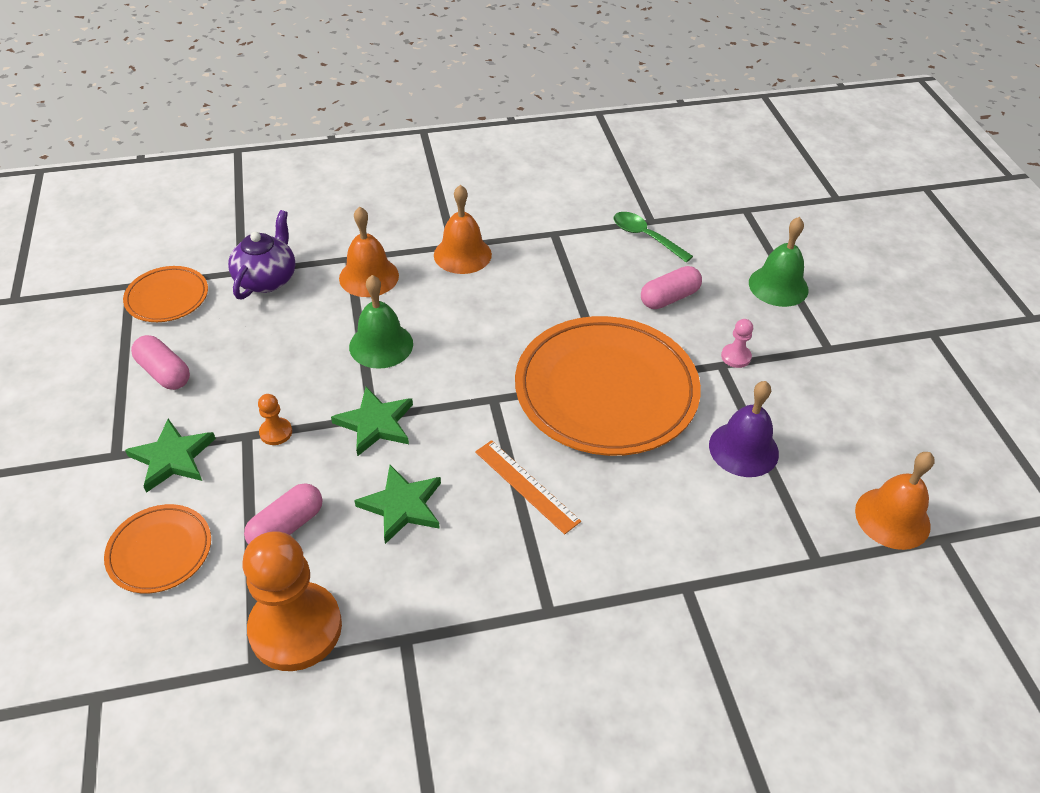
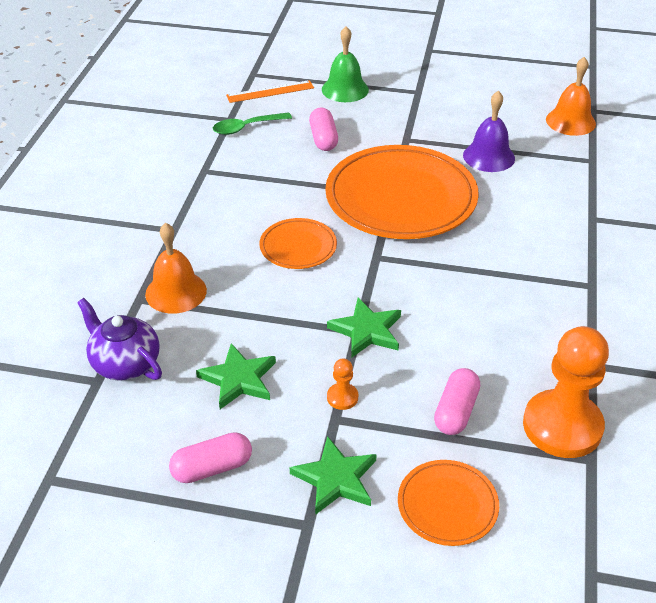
camera: 65 degrees left, 5 degrees down
(167, 297) = (94, 448): orange plate -> orange plate (298, 247)
(286, 526) = (455, 411): pink capsule -> pink capsule turned 45 degrees clockwise
(381, 345) = (273, 305): green bell -> none
(402, 506) = (464, 336): green star -> green star (239, 379)
(462, 254) = (190, 227): orange bell -> none
(526, 486) = (475, 264): orange ruler -> orange ruler (270, 92)
(736, 357) = (402, 130): pink pawn -> none

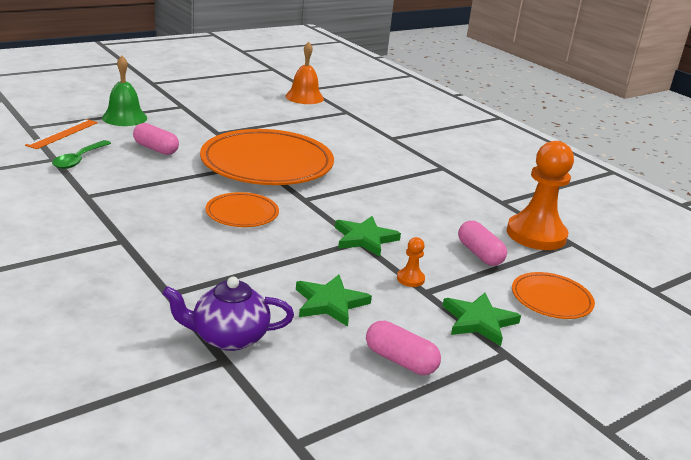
camera: 50 degrees left, 15 degrees down
(176, 292) = (193, 276): orange bell -> none
(212, 468) = (400, 361): pink capsule -> pink capsule turned 75 degrees counterclockwise
(489, 156) = (286, 126): purple bell -> none

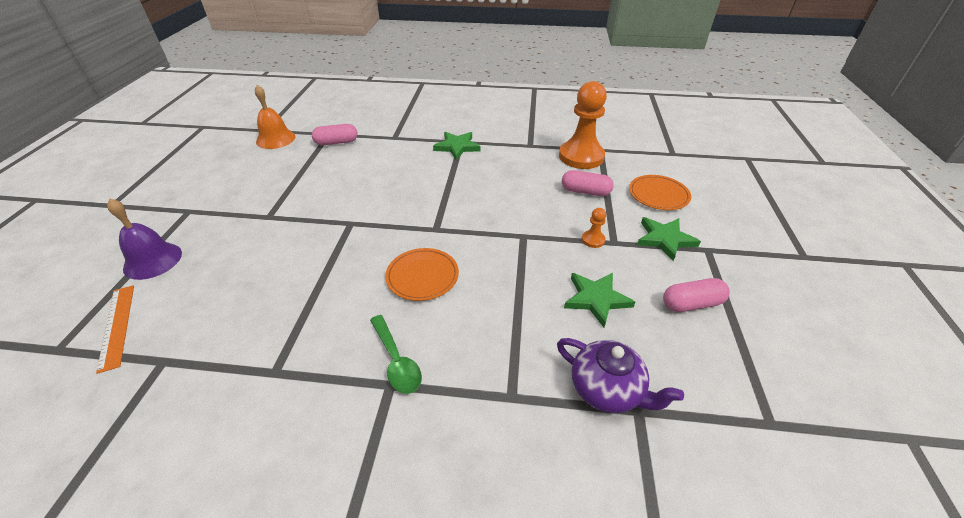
camera: 45 degrees left, 15 degrees up
(79, 160) = (192, 340): green spoon -> green spoon (396, 361)
(124, 117) = (152, 260): green bell -> purple bell
(156, 149) = (245, 271): pink capsule -> pink capsule (336, 142)
(228, 337) = (607, 390): purple teapot -> purple teapot turned 90 degrees counterclockwise
(267, 164) = (358, 218): orange plate -> none
(365, 239) = (522, 231): green star -> green star (457, 147)

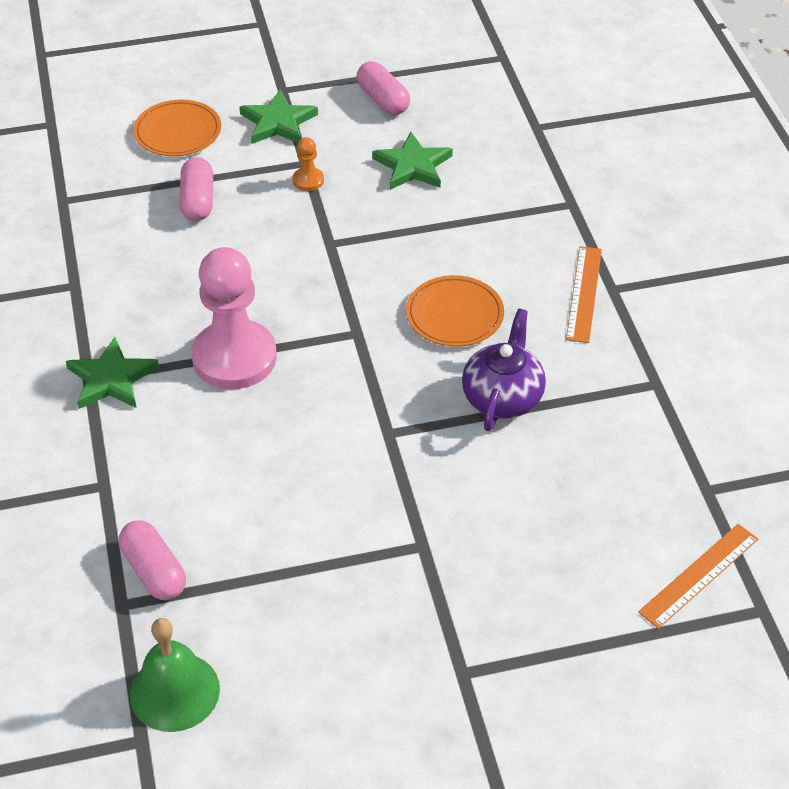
camera: 110 degrees left, 5 degrees up
(152, 260) = (586, 629): purple bell -> none
(275, 139) = (174, 691): orange bell -> green bell
(396, 361) = (584, 294): green spoon -> orange ruler
(446, 182) = (234, 357): none -> pink pawn
(581, 156) = (94, 219): orange pawn -> none
(607, 390) = (526, 146): purple teapot -> purple teapot (502, 397)

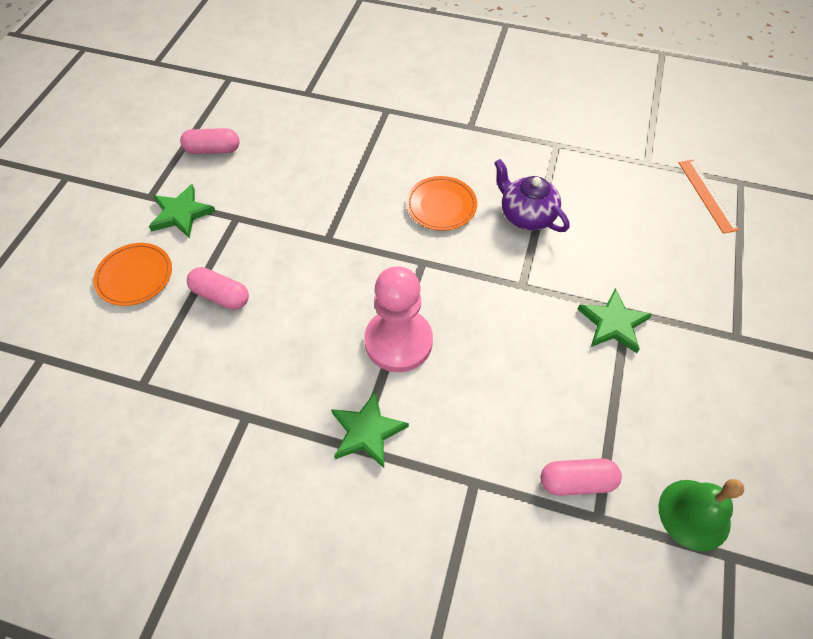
camera: 60 degrees left, 10 degrees up
(308, 180) = (256, 223): orange pawn -> none
(413, 166) = (290, 164): green star -> green star (613, 323)
(584, 294) = (465, 140): orange ruler -> none

